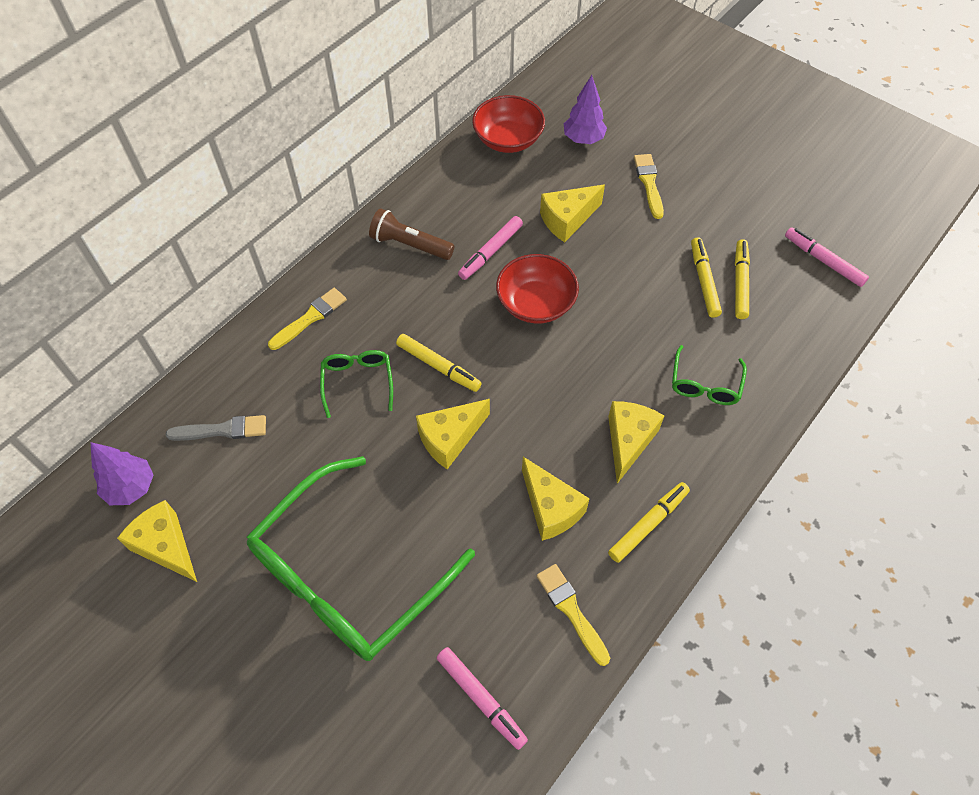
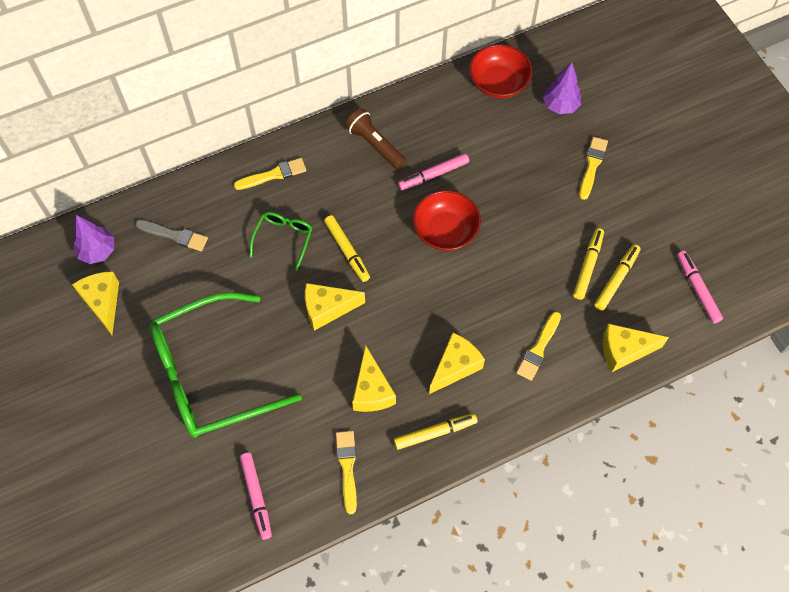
camera: 25 degrees right, 5 degrees up
(567, 220) = (508, 171): yellow cheese -> yellow cheese (624, 350)
(705, 384) = (538, 348): green glasses -> yellow brush

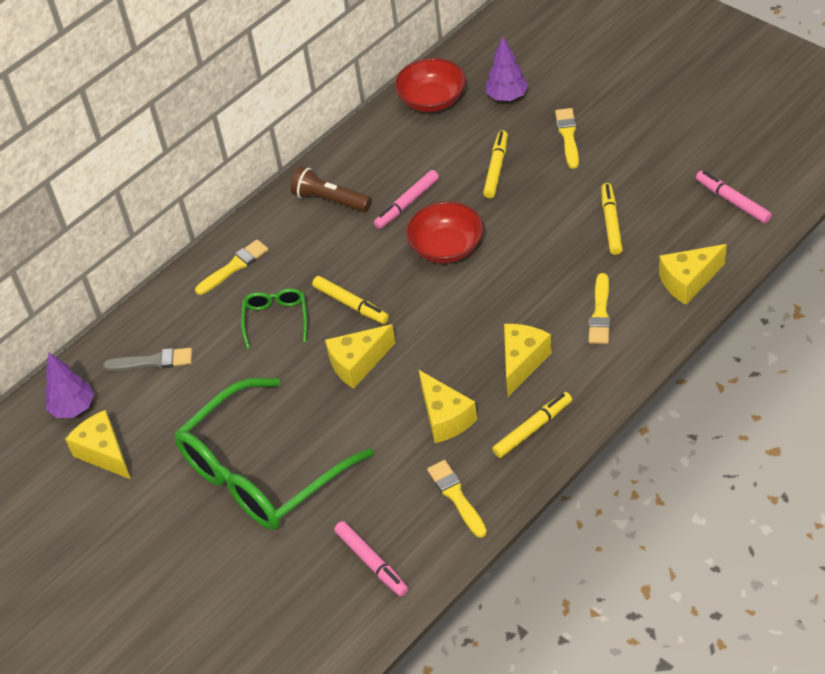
camera: 15 degrees left, 15 degrees down
(616, 279) = (647, 223): yellow marker -> yellow marker (496, 168)

